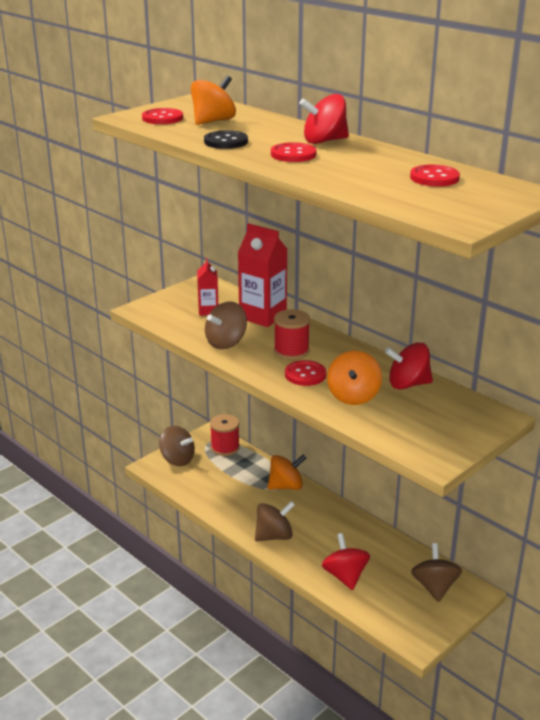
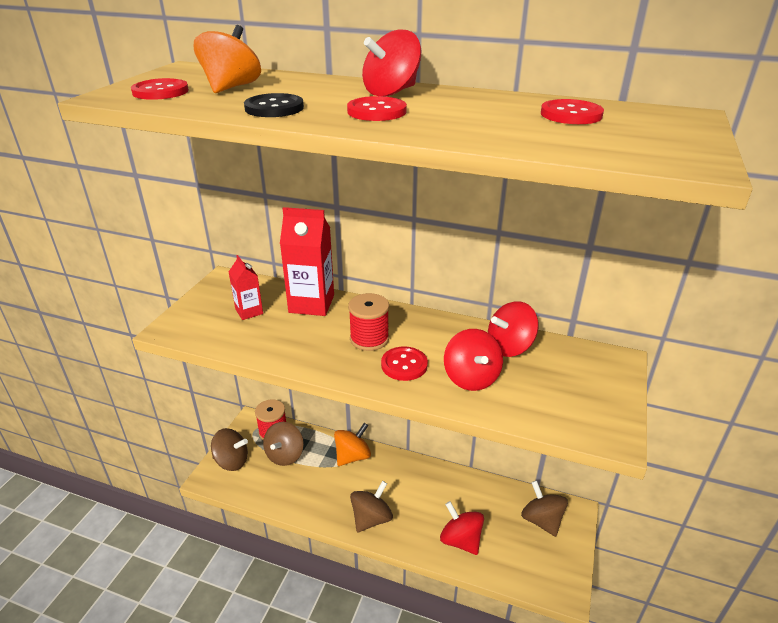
camera: 25 degrees left, 5 degrees up
(226, 343) = (293, 347): brown spinning top -> brown spinning top (285, 455)
(353, 396) = (471, 378): orange spinning top -> red spinning top

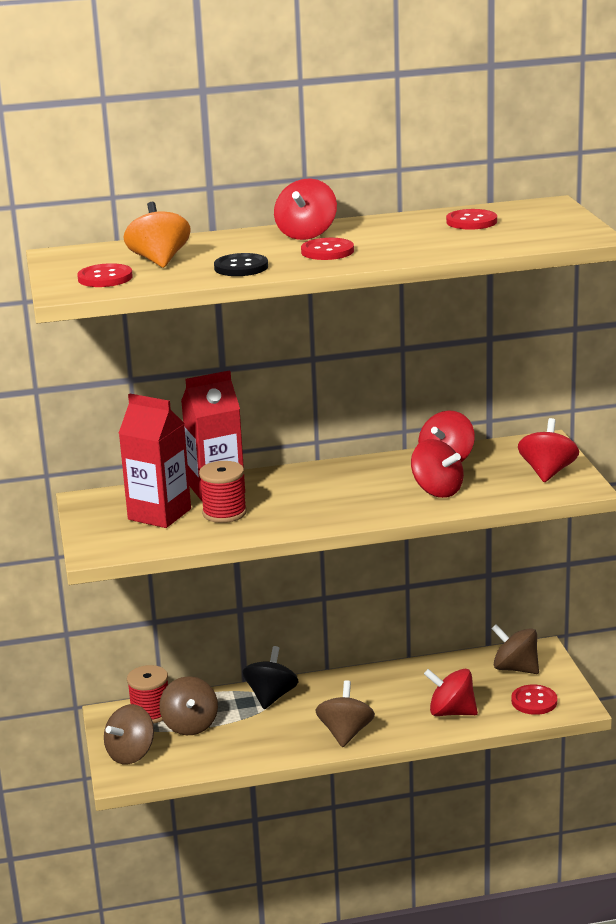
camera: 30 degrees left, 10 degrees down
(232, 461) = (131, 754): brown spinning top -> brown spinning top turned 150 degrees clockwise
(249, 311) = (159, 514): red carton -> red carton, size x1.77
(352, 456) = (271, 696): orange spinning top -> black spinning top
(369, 339) = (312, 495): red spool -> red spool (224, 513)
(404, 365) = (368, 501): red button -> red button (534, 701)
(592, 399) = (547, 472): none -> red spinning top

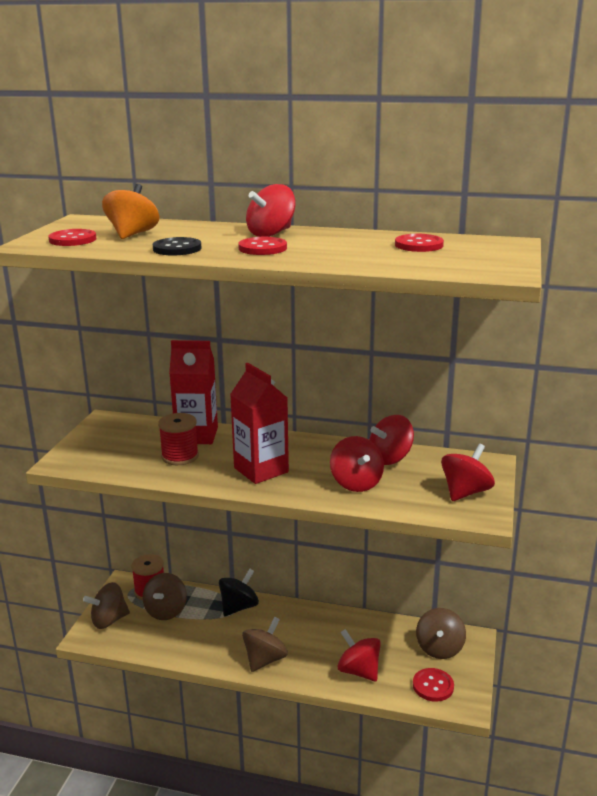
camera: 25 degrees right, 0 degrees up
(159, 514) = (136, 445): red carton -> red carton (261, 470)
(515, 668) = (439, 648): brown spinning top -> brown spinning top turned 135 degrees counterclockwise

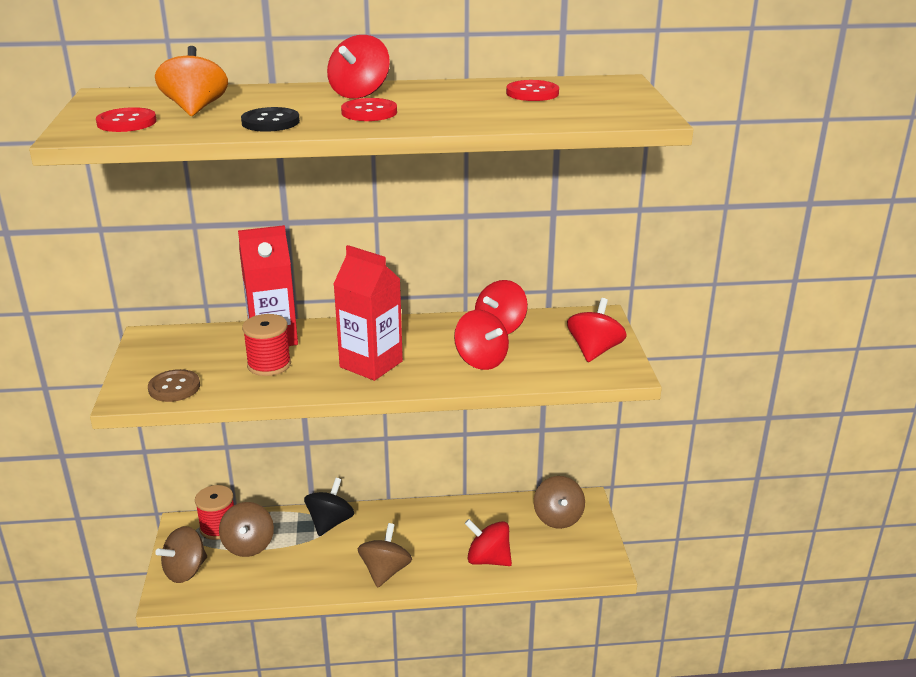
camera: 20 degrees left, 5 degrees up
(98, 462) = (174, 387): none -> brown button
(433, 686) = (567, 556): red button -> none

